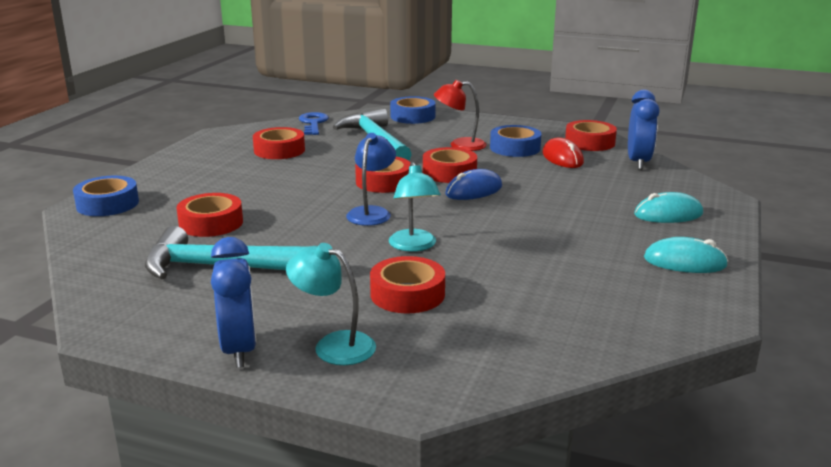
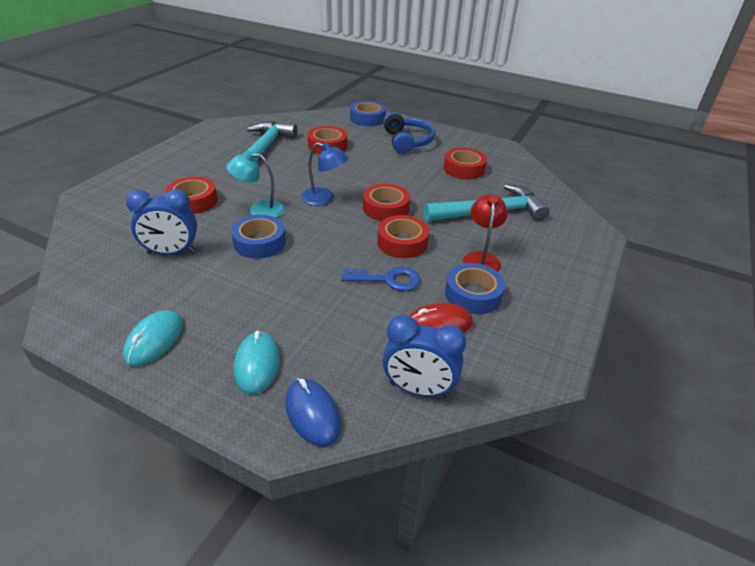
camera: 95 degrees right, 15 degrees up
(198, 177) = (407, 141): none -> blue headphones
(239, 350) = (171, 153): blue clock -> blue clock (171, 253)
(313, 123) = (539, 185): blue key -> blue key (388, 280)
(334, 345) = (155, 176): turquoise lamp -> none
(412, 116) = (575, 240): blue tape -> blue tape (259, 242)
(474, 190) = (356, 250): blue mouse -> blue mouse (312, 413)
(589, 142) = (496, 363): red tape -> none

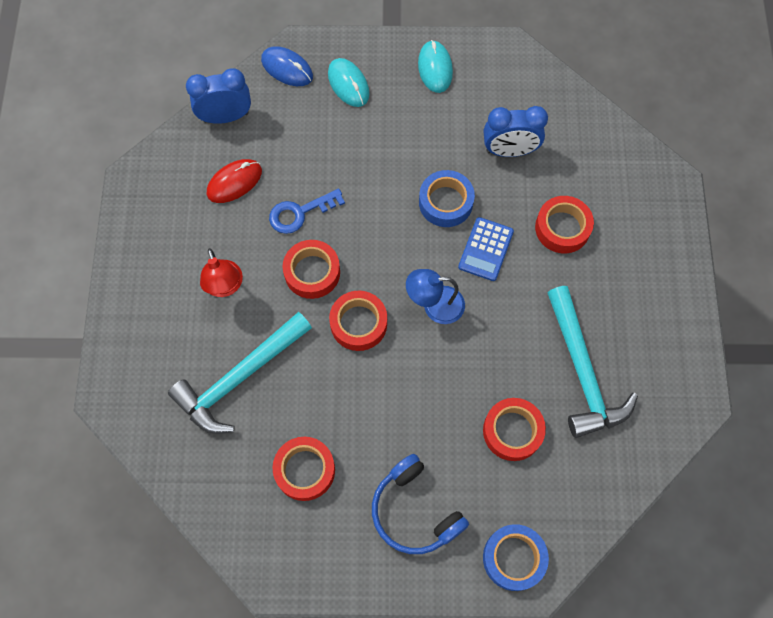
camera: 155 degrees right, 30 degrees up
(171, 253) = (509, 151): blue clock -> blue clock turned 150 degrees counterclockwise
(259, 210) = (486, 249): turquoise lamp -> blue calculator
(473, 294) = (217, 231): blue tape -> none

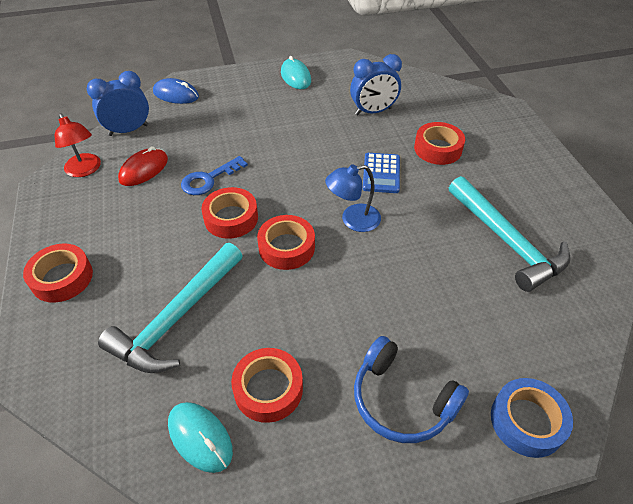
camera: 15 degrees left, 20 degrees down
(225, 287) = (147, 245): red lamp -> red lamp (85, 170)
(348, 84) = (229, 95): turquoise mouse -> turquoise mouse (200, 437)
(445, 202) = (334, 150): blue tape -> none
(512, 431) = (468, 302): red tape -> red tape (62, 278)

